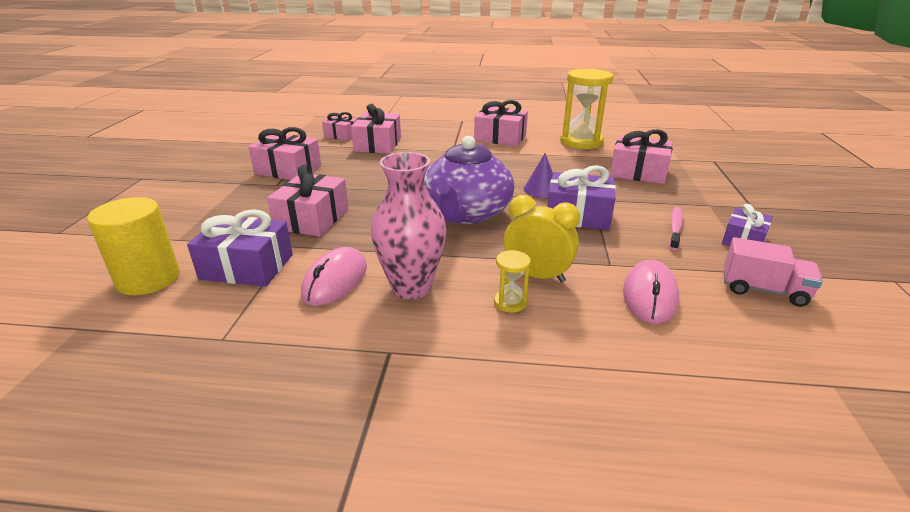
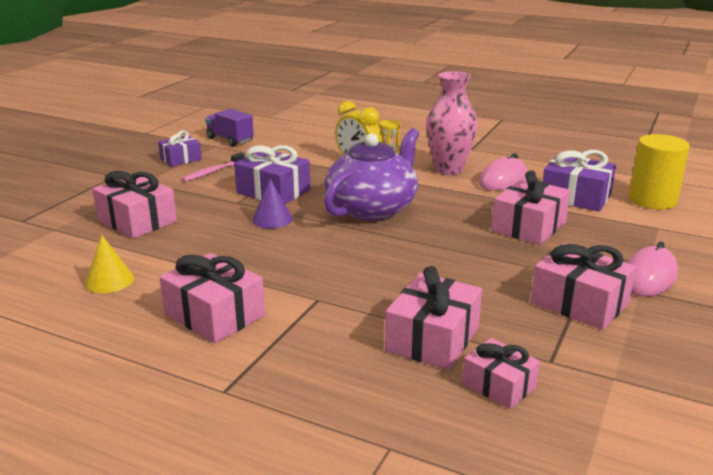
camera: 160 degrees left, 5 degrees down
(581, 142) = (109, 280): yellow hourglass -> yellow cone
(649, 296) = (300, 146): pink mouse -> pink mouse (648, 277)
(763, 290) = (230, 140): pink truck -> purple truck

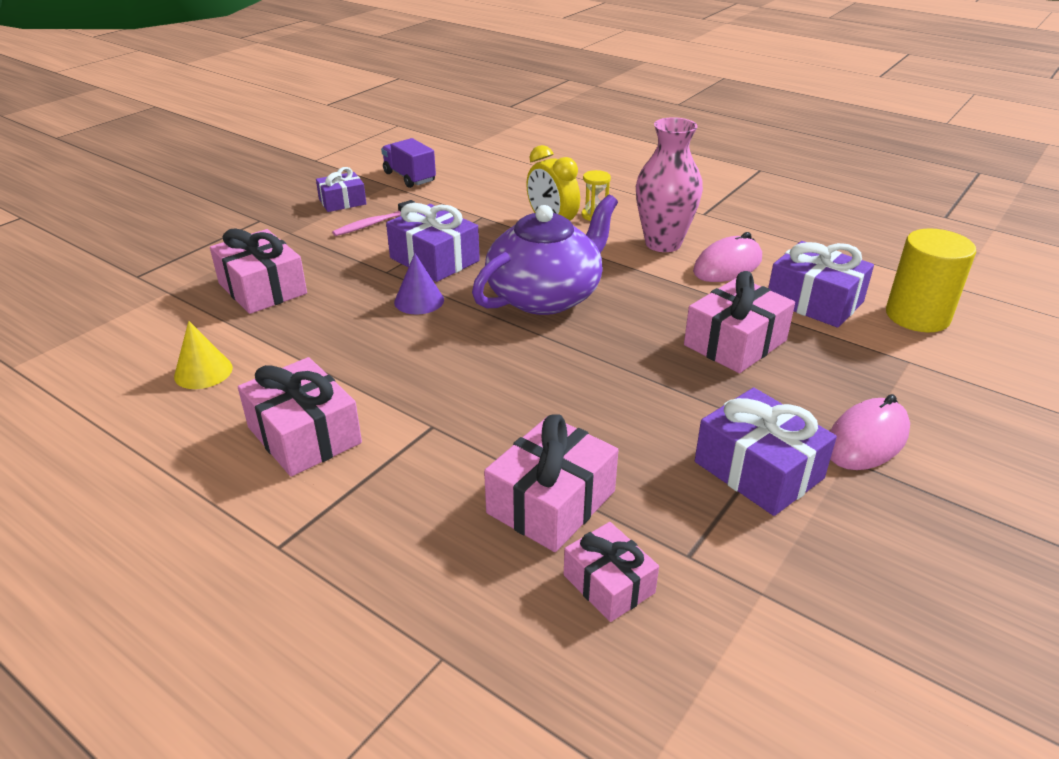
camera: 10 degrees right, 10 degrees up
(579, 303) = (758, 470): pink gift -> purple gift

